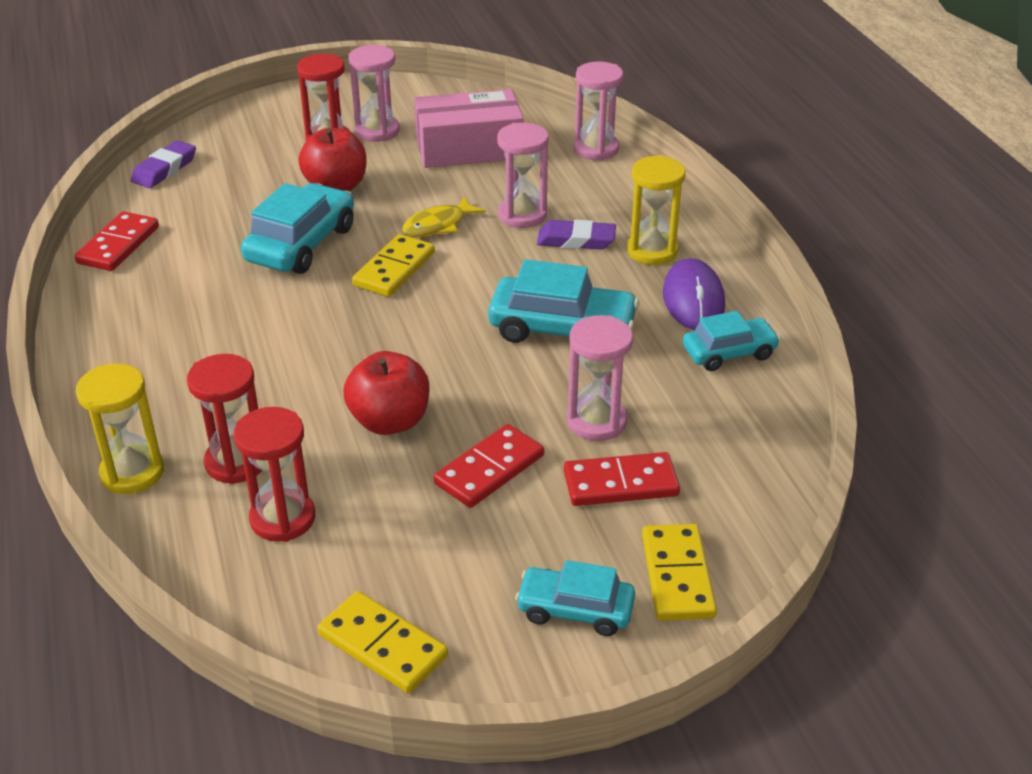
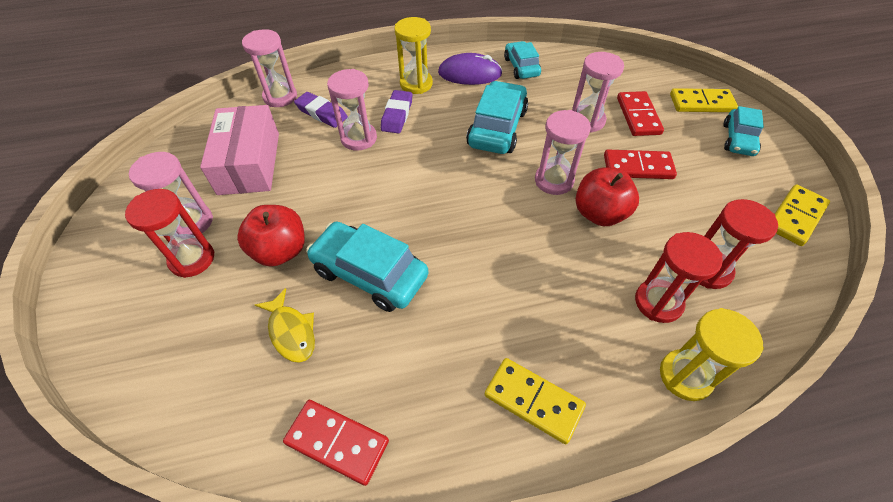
camera: 85 degrees left, 15 degrees up
(164, 169) = (187, 412): purple eraser -> purple eraser (321, 113)
(394, 269) = (417, 211): yellow domino -> yellow domino (533, 401)
(438, 225) = (361, 184): yellow fish -> yellow fish (291, 332)
(453, 381) = (554, 181): none -> pink hourglass
(489, 470) = (638, 167): red domino -> red domino turned 45 degrees counterclockwise

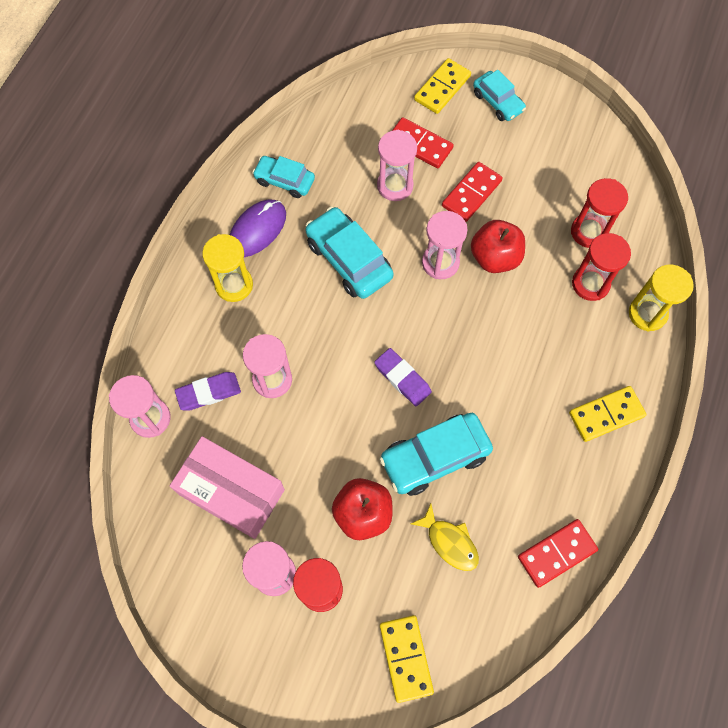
camera: 55 degrees left, 15 degrees up
(291, 332) = (449, 542): yellow fish -> yellow fish turned 45 degrees clockwise
(397, 115) = (265, 329): purple eraser -> purple eraser (402, 378)
(795, 217) = (588, 138): yellow domino -> yellow domino (405, 658)

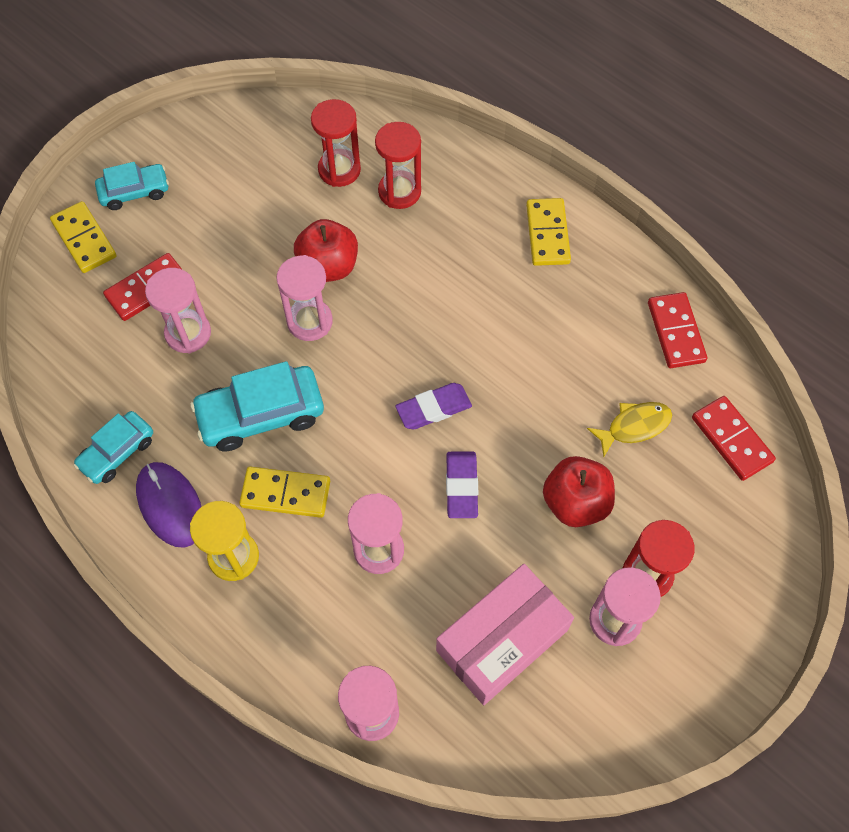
camera: 70 degrees left, 5 degrees down
(209, 393) = (366, 630): purple eraser -> purple eraser (461, 486)
(405, 658) = (744, 512): yellow domino -> yellow domino (285, 494)
(434, 457) = (536, 408): turquoise car -> none
(471, 193) = (238, 260): red domino -> red domino (731, 439)
(647, 313) = (454, 157): yellow hourglass -> none

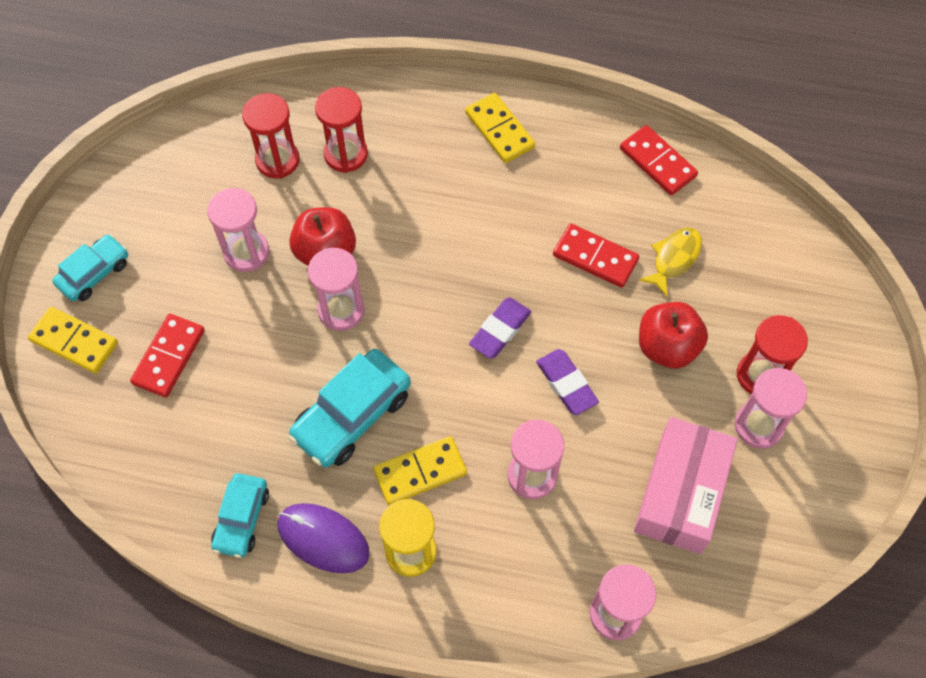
camera: 30 degrees left, 0 degrees up
(188, 333) = (235, 377): pink hourglass -> pink hourglass (246, 252)
(731, 439) = (756, 229): red domino -> red domino (595, 257)

